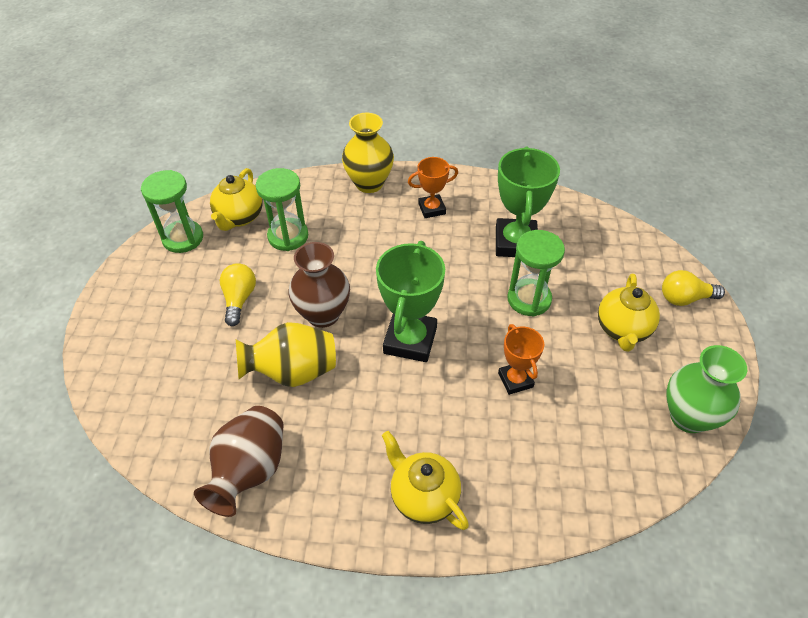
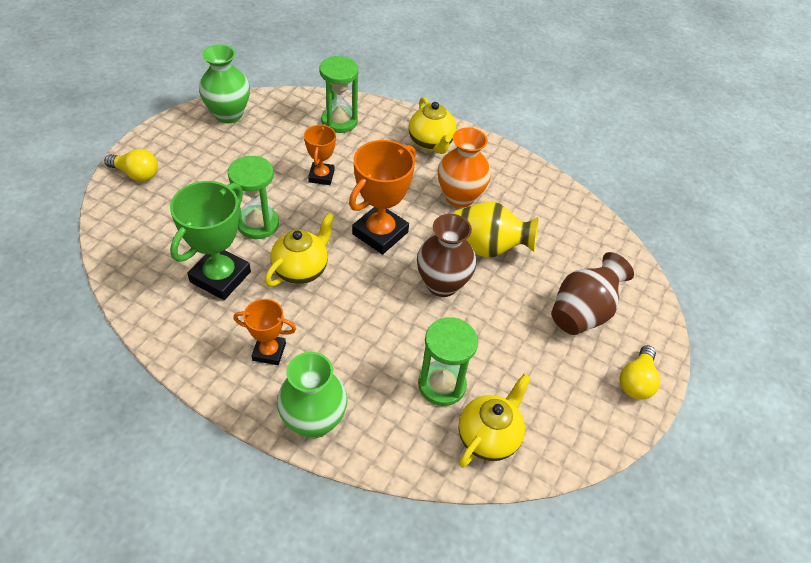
camera: 160 degrees left, 0 degrees up
(183, 238) = (561, 435): green hourglass -> green hourglass (339, 121)
(239, 299) = (515, 331): yellow light bulb -> yellow light bulb (636, 381)
(250, 471) = (540, 198): brown vase -> brown vase (582, 312)
(349, 425) = (459, 197): none -> orange vase
(369, 183) = (313, 421): yellow vase -> green vase
(410, 340) = (380, 233): green trophy -> orange trophy
(622, 330) = (210, 174): yellow teapot -> yellow teapot (301, 270)

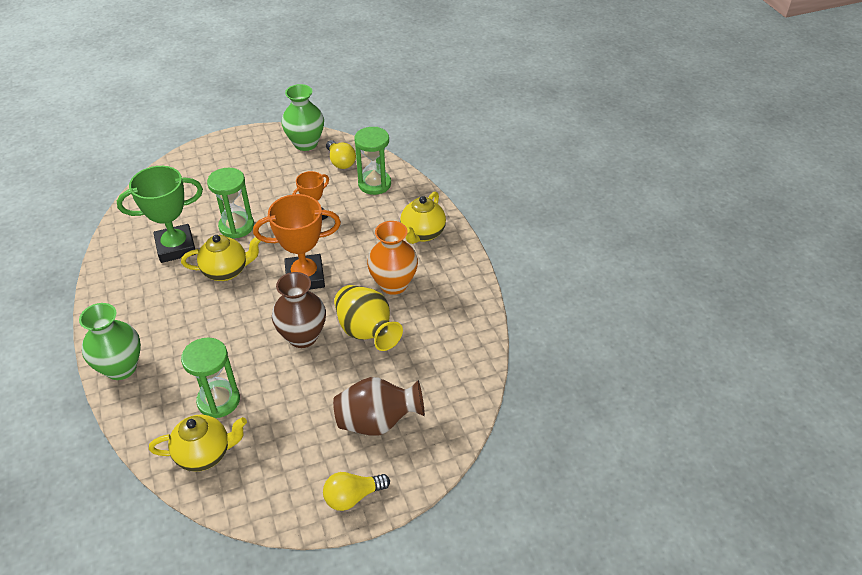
camera: 45 degrees right, 5 degrees down
(136, 174) = (205, 156): yellow light bulb -> yellow light bulb (340, 162)
(269, 352) = (147, 310): orange trophy -> none

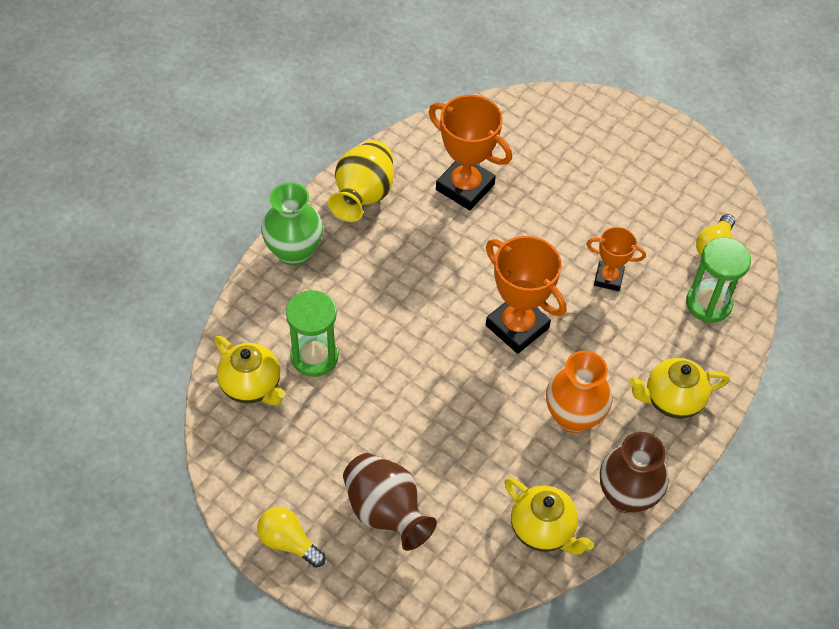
camera: 55 degrees right, 10 degrees up
(176, 247) = (465, 187): green trophy -> orange trophy
(226, 271) = (469, 252): yellow teapot -> yellow teapot (543, 530)
(236, 226) = (535, 218): green hourglass -> none
(302, 336) = (439, 376): brown vase -> brown vase (626, 496)
(305, 143) = (712, 194): green vase -> none
(367, 332) = (489, 431): yellow vase -> yellow vase (363, 196)

